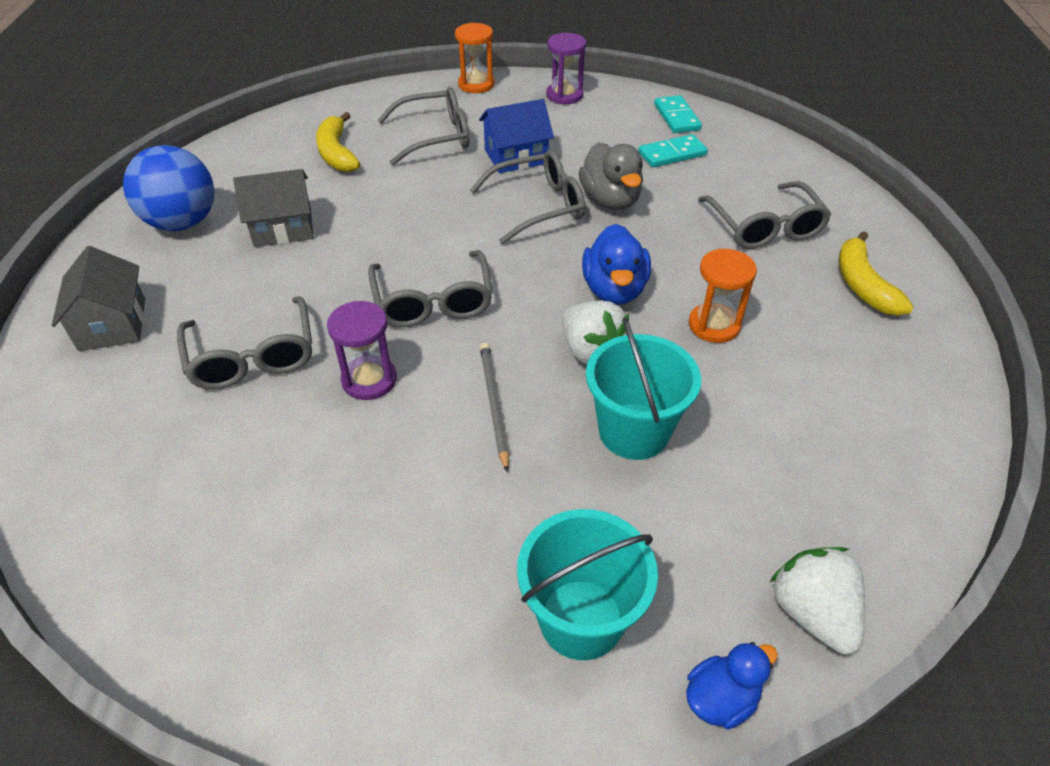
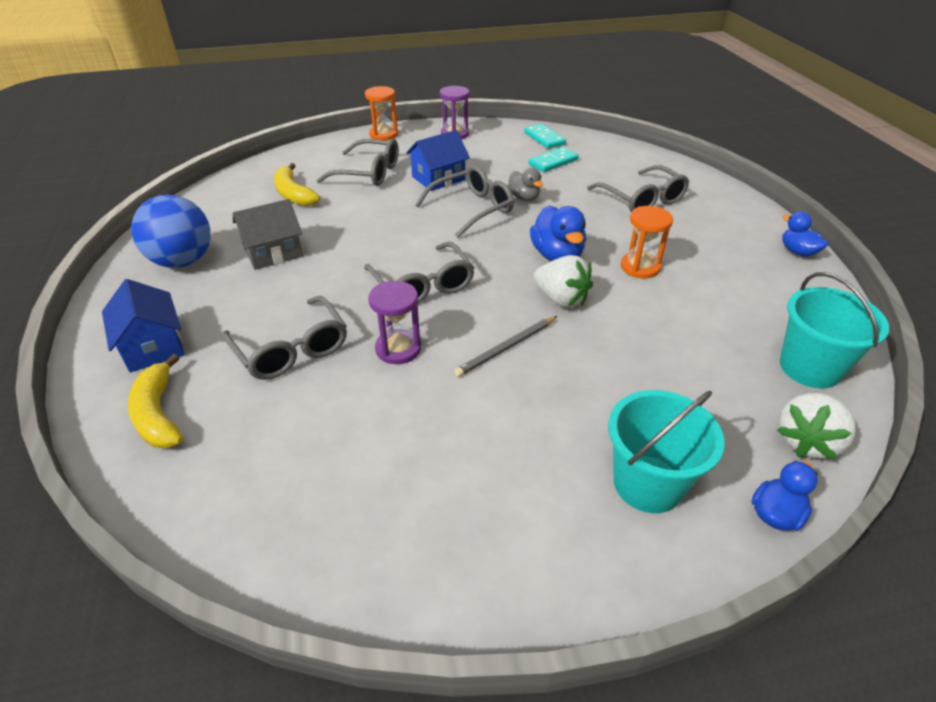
camera: 15 degrees left, 5 degrees down
(112, 324) = (153, 346): grey house -> blue house
(435, 137) = (368, 173): grey glasses -> grey glasses turned 45 degrees clockwise
(494, 404) = (506, 348): grey pencil -> grey pencil turned 105 degrees counterclockwise
(610, 200) = (524, 198): grey duck -> grey duck, size x0.63
(633, 431) = (619, 347): turquoise bucket -> turquoise bucket (809, 368)
(812, 613) = (806, 441): white strawberry -> white strawberry turned 105 degrees counterclockwise
(863, 285) = (726, 226): yellow banana -> yellow banana (158, 414)
(944, 341) = (797, 252): none -> blue duck

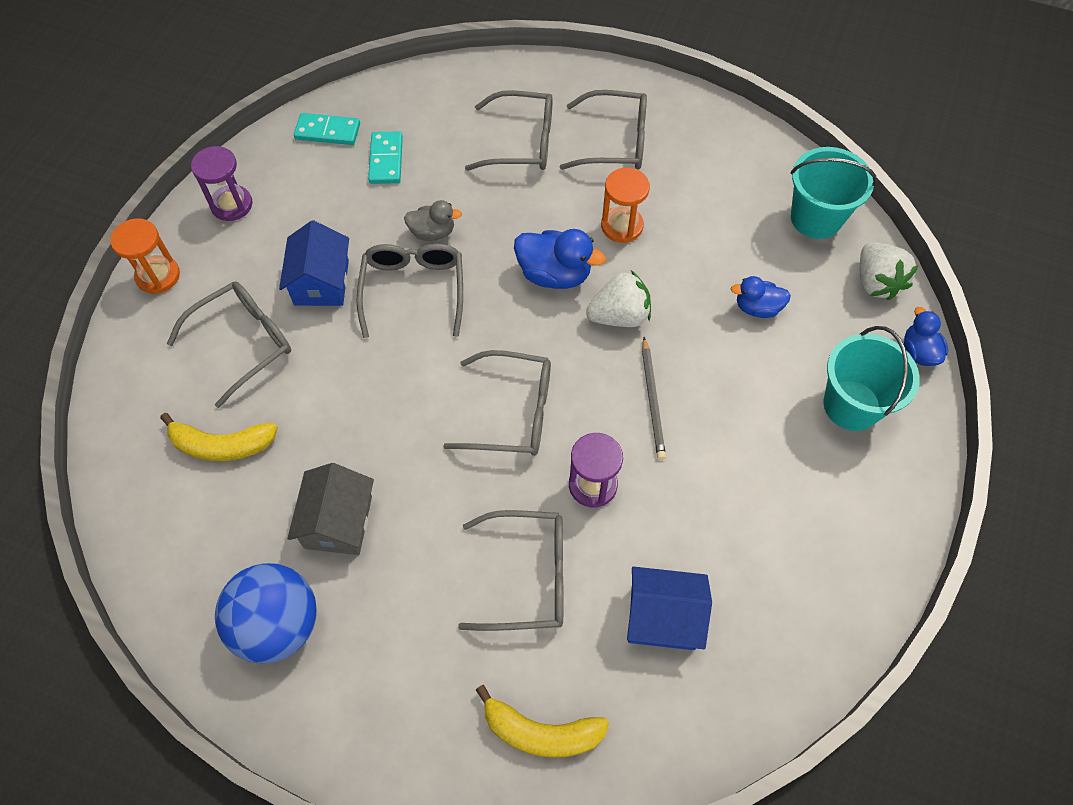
camera: 55 degrees left, 20 degrees up
(153, 346) = (427, 707): blue house -> blue house (663, 617)
(705, 234) = (615, 142): none -> grey glasses
(797, 252) = (689, 103): blue duck -> blue duck (757, 308)

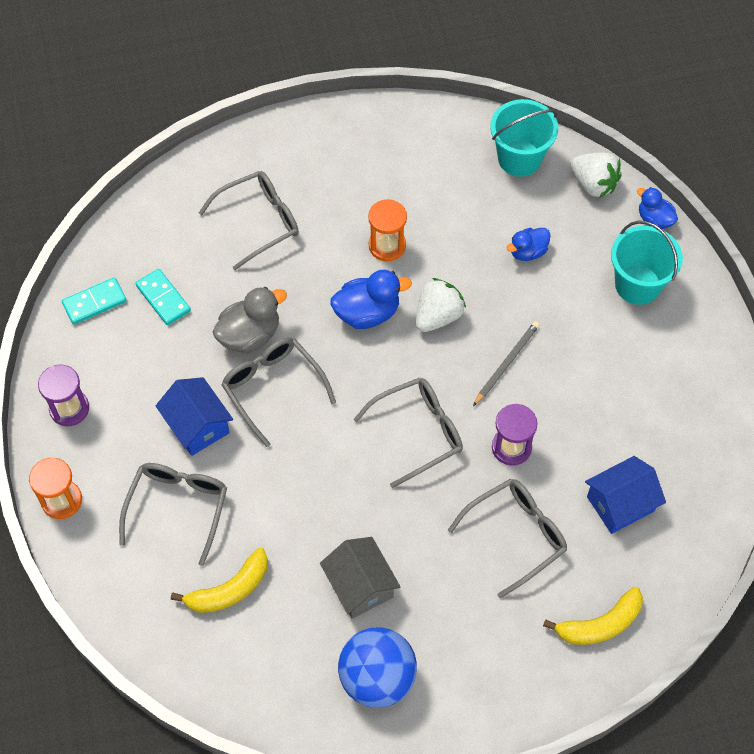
camera: 35 degrees left, 0 degrees up
(433, 232) = (250, 335): grey duck -> grey duck, size x1.58
(615, 142) = (330, 180): grey glasses -> none
(652, 400) = (506, 363): grey pencil -> grey pencil turned 105 degrees counterclockwise

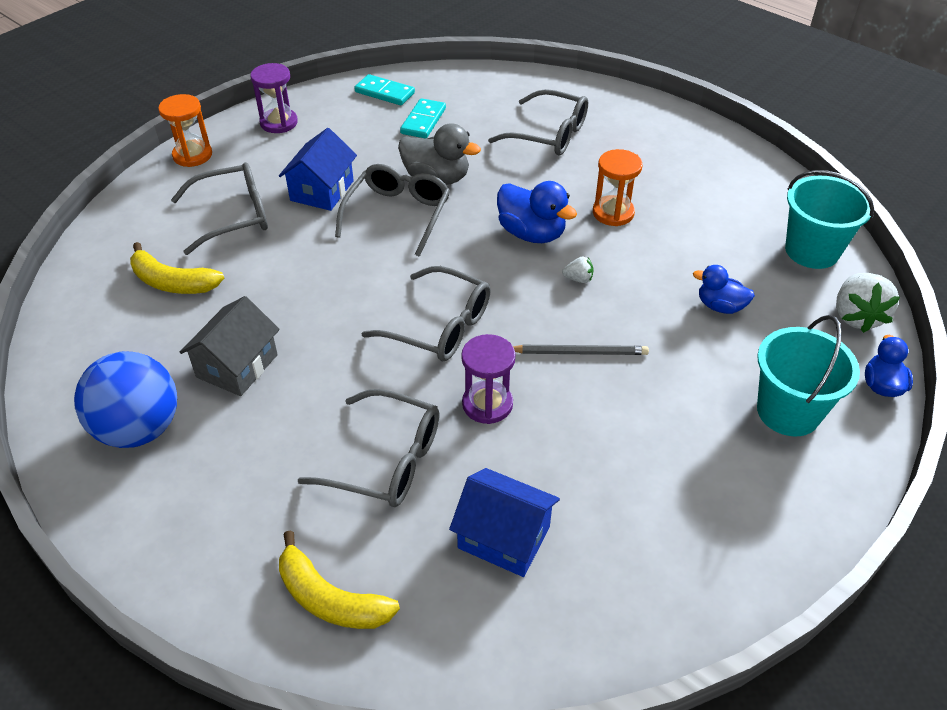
camera: 55 degrees right, 15 degrees down
(438, 316) = (578, 279): white strawberry -> white strawberry, size x0.48

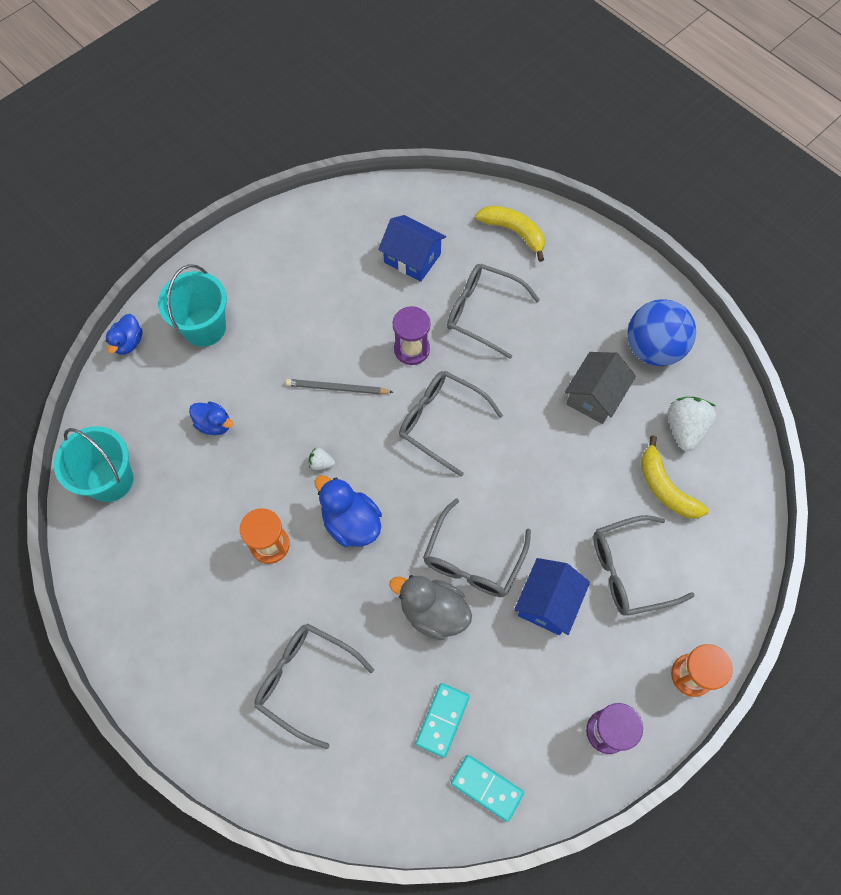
camera: 175 degrees left, 20 degrees up
(173, 282) = (665, 487): yellow banana -> yellow banana turned 150 degrees counterclockwise
(856, 316) = (111, 405): white strawberry -> white strawberry (684, 429)

